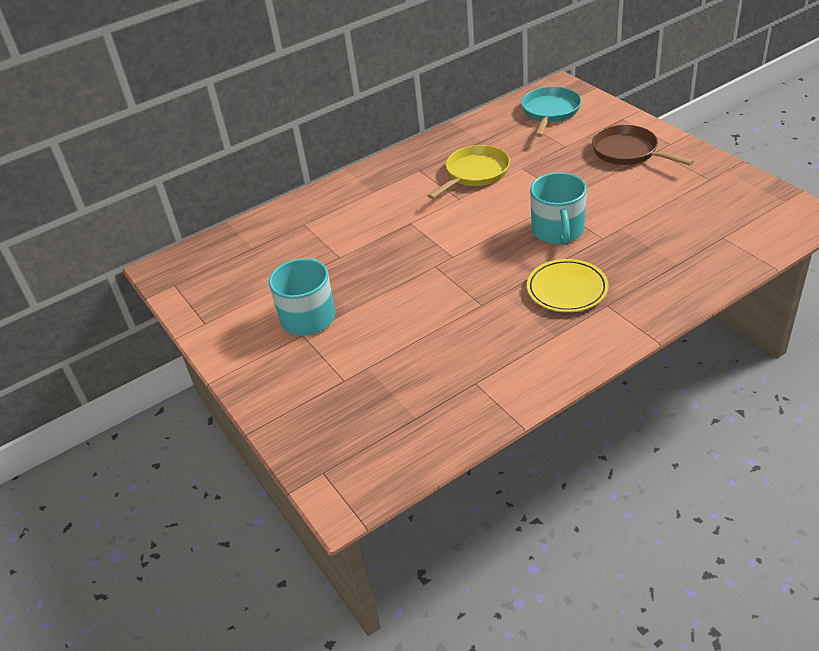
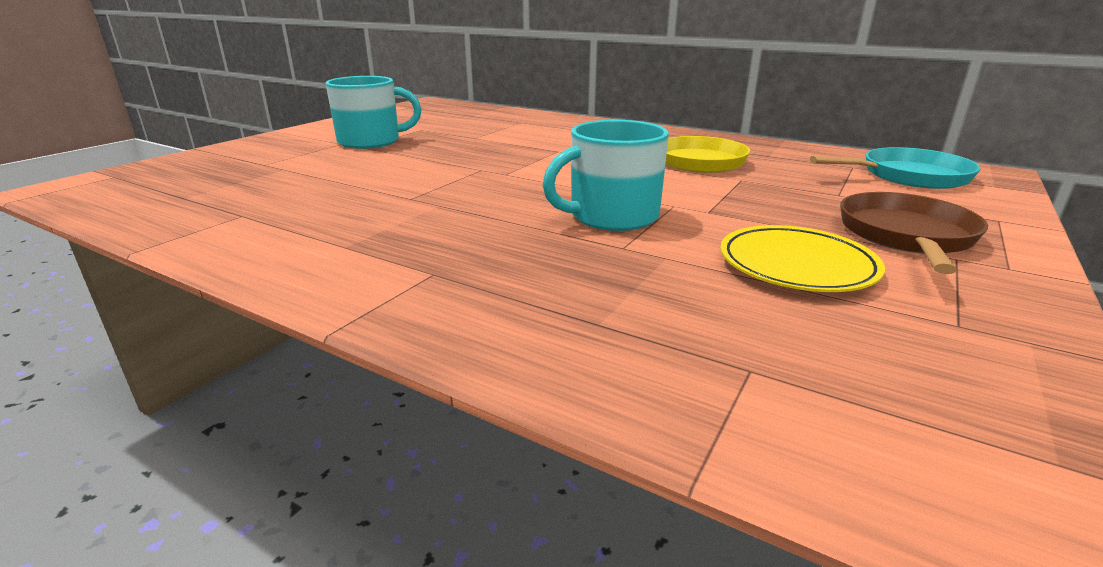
camera: 60 degrees right, 15 degrees down
(567, 289) = (465, 239): yellow plate -> yellow plate (796, 265)

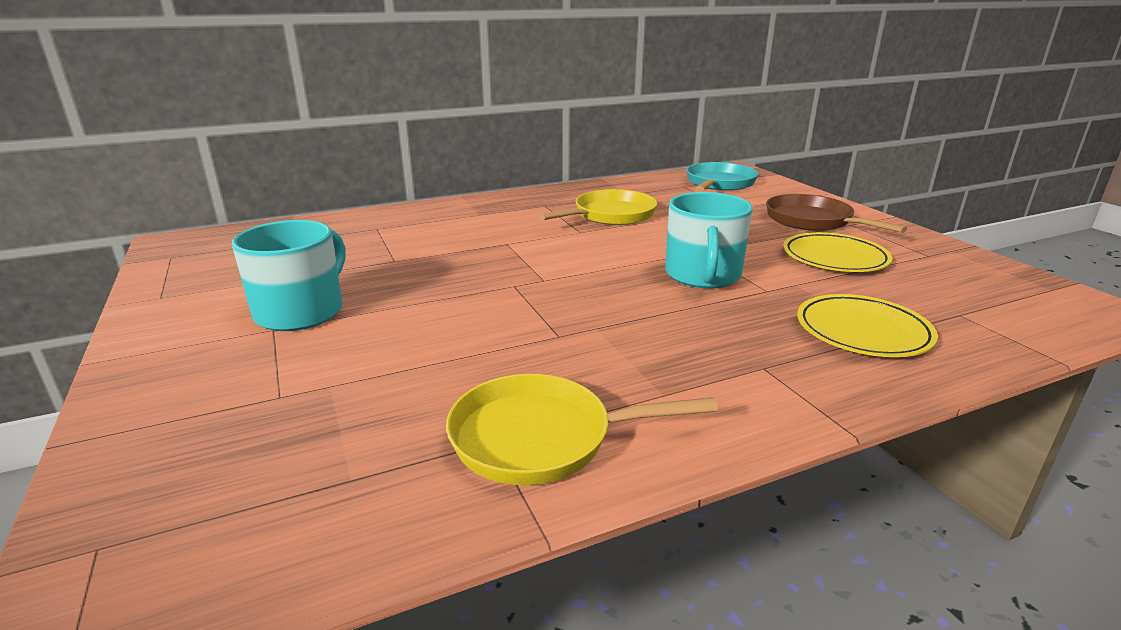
camera: 55 degrees left, 0 degrees up
(252, 225) = (541, 438): none -> yellow pan
(586, 308) = (862, 331): none -> yellow plate

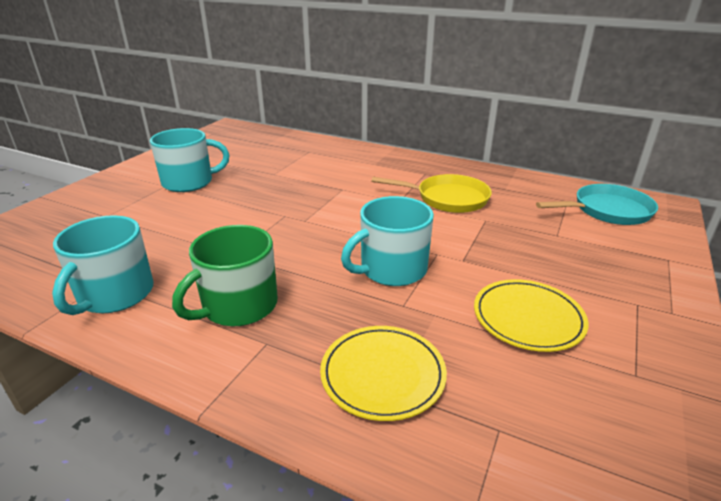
camera: 50 degrees right, 5 degrees up
(541, 438) = (115, 294): yellow pan -> turquoise mug
(676, 363) = (238, 306): none -> green mug
(813, 221) = (604, 281): brown pan -> none

